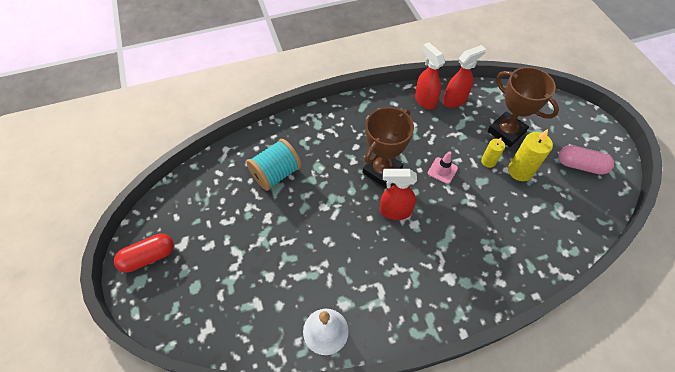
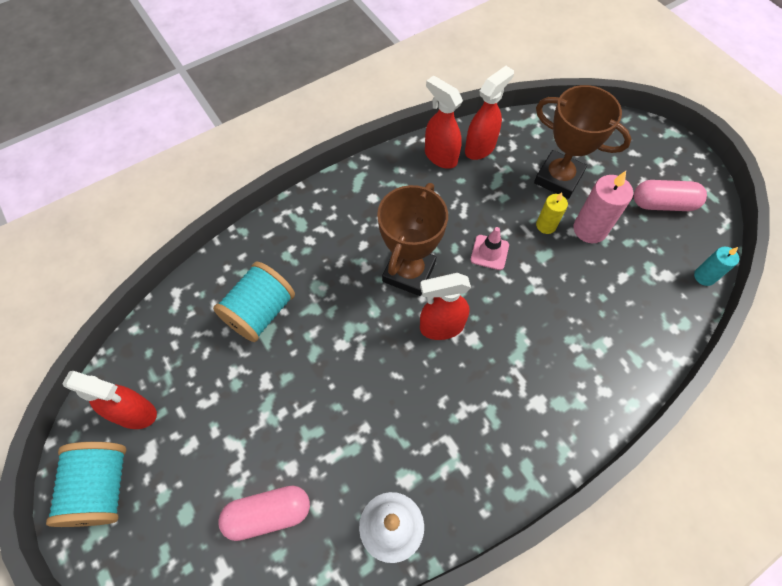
camera: 15 degrees left, 5 degrees up
(148, 257) = (102, 487): red capsule -> turquoise spool
(180, 217) = (135, 413): none -> red spray bottle
(247, 301) = (268, 514): none -> pink capsule
(520, 171) = (590, 229): yellow candle -> pink candle
(599, 222) = (704, 276): none -> turquoise candle

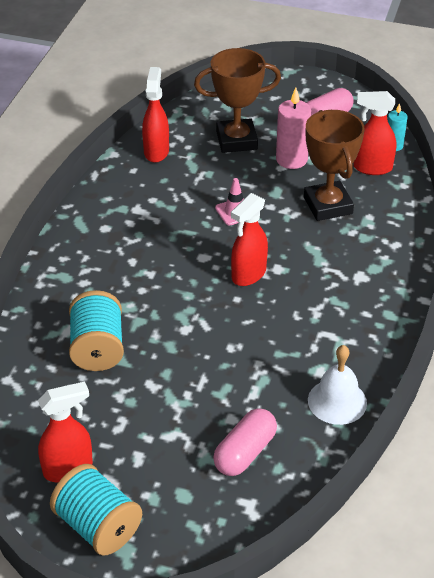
camera: 40 degrees left, 20 degrees down
(409, 272) = (188, 257): brown trophy -> brown trophy (328, 205)
(440, 156) = (130, 173): red spray bottle -> red spray bottle (372, 168)
(546, 225) = (258, 174): yellow candle -> none

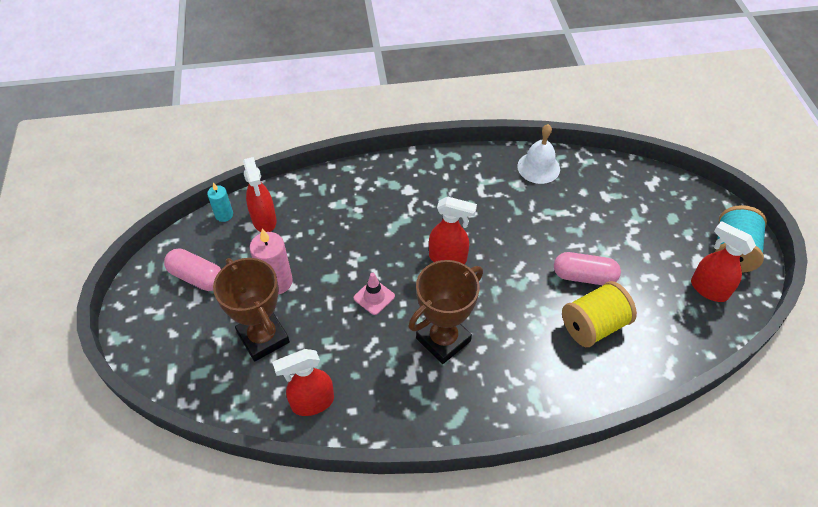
camera: 115 degrees left, 10 degrees up
(97, 348) = (593, 326): turquoise spool -> yellow spool
(245, 453) = (616, 199): pink capsule -> pink capsule (584, 276)
(328, 205) = (332, 235): brown trophy -> brown trophy (443, 340)

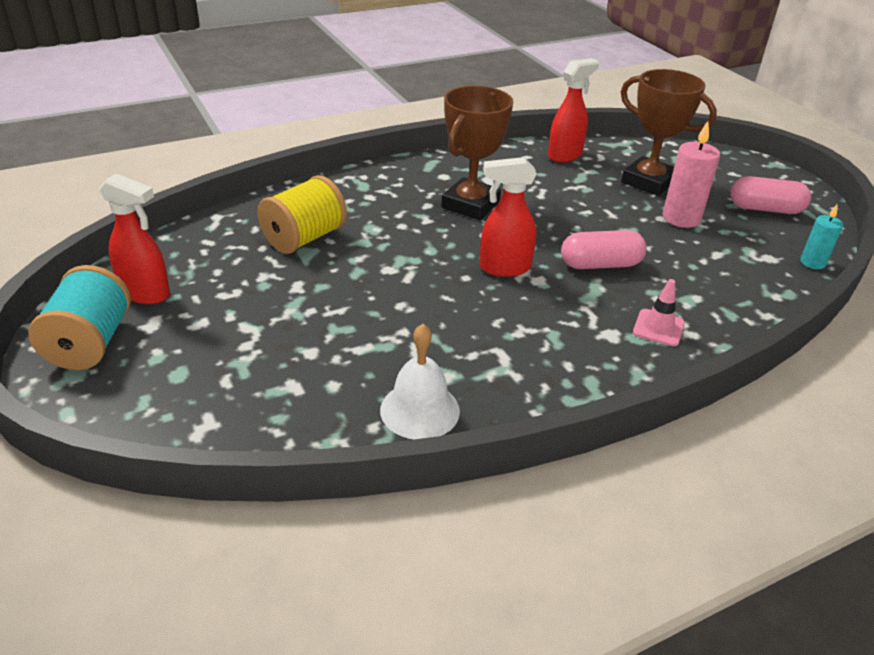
camera: 160 degrees right, 15 degrees down
(264, 220) = (759, 265): red spray bottle -> none
(374, 297) = (566, 223): pink traffic cone -> pink traffic cone (658, 328)
(584, 276) = (320, 279): pink capsule -> pink capsule (600, 264)

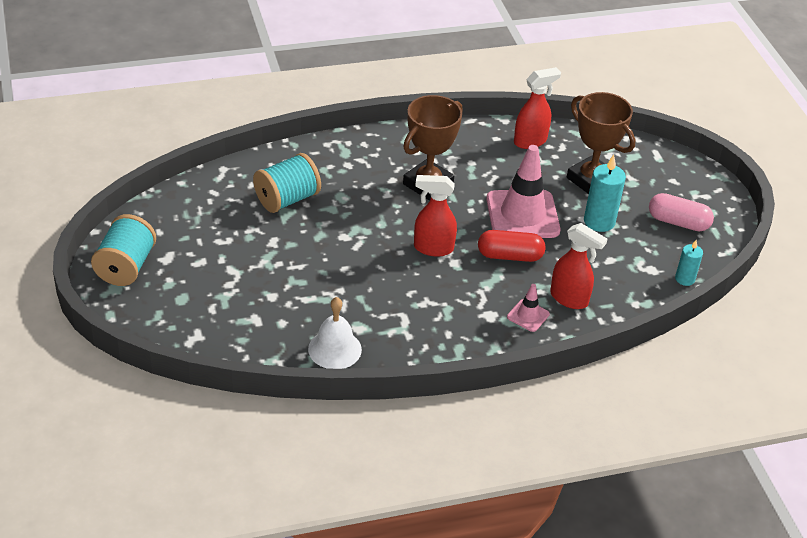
camera: 10 degrees right, 5 degrees up
(146, 293) = (165, 232): red spray bottle -> red spray bottle (569, 299)
(304, 238) = (287, 199): yellow spool -> turquoise spool
(593, 222) = (522, 215): none -> pink traffic cone
(600, 264) = (510, 256): pink capsule -> red capsule
(681, 218) = (599, 221): pink candle -> turquoise candle

